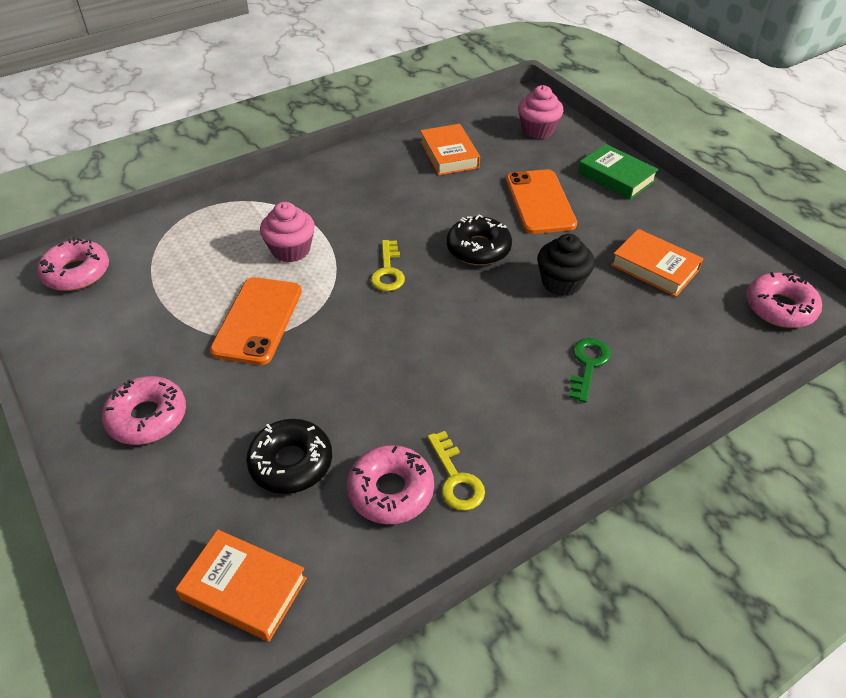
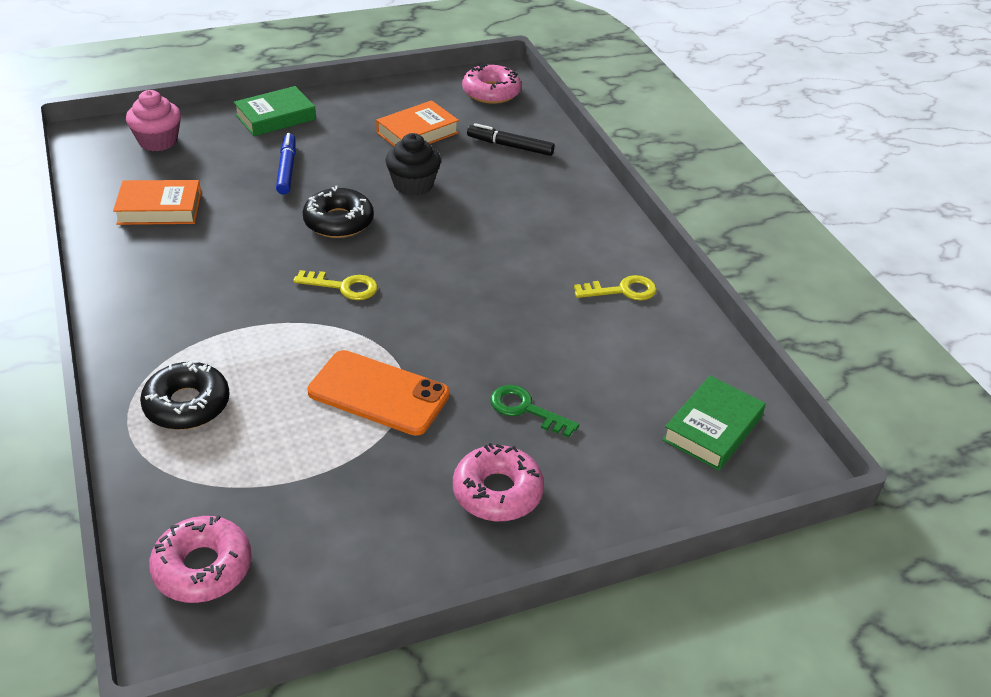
camera: 80 degrees left, 5 degrees down
(244, 589) = (712, 429): orange book -> green book
(291, 250) = (267, 355): pink cupcake -> none
(291, 462) = (584, 386): black donut -> black donut (187, 405)
(391, 491) = (628, 329): pink donut -> none
(539, 202) = (287, 169): orange phone -> blue marker
(588, 364) = (520, 196): green key -> green key (525, 409)
(679, 341) = (510, 146): none -> black marker

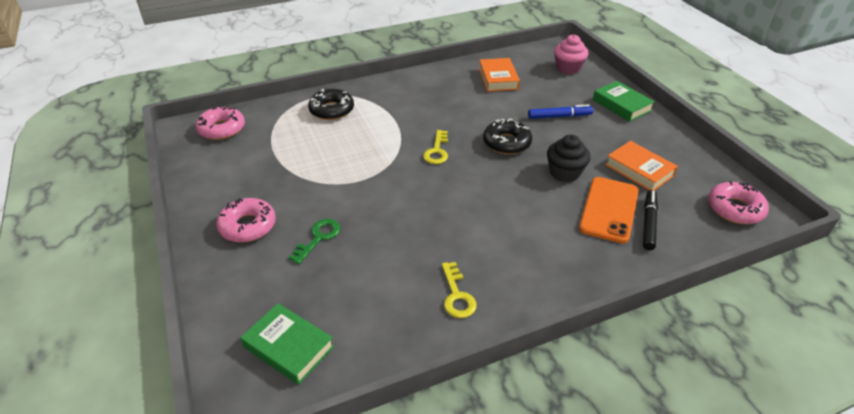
camera: 90 degrees right, 0 degrees up
(378, 393) = (337, 173): orange phone -> orange phone (609, 209)

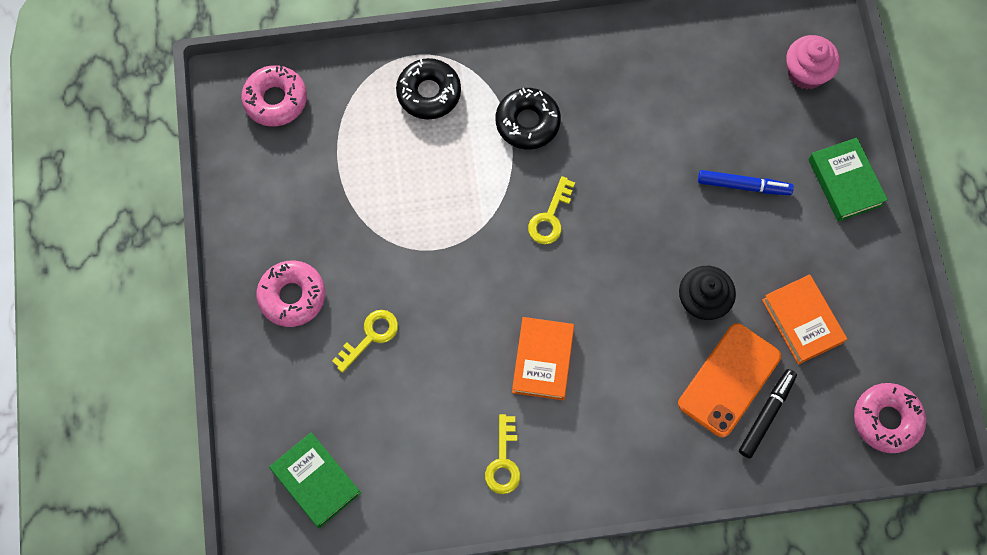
camera: 15 degrees right, 30 degrees up
(318, 238) = (370, 336): green key -> yellow key
(498, 78) = (689, 74): orange book -> orange book (543, 360)
(506, 143) = (648, 224): black donut -> black donut (527, 122)

